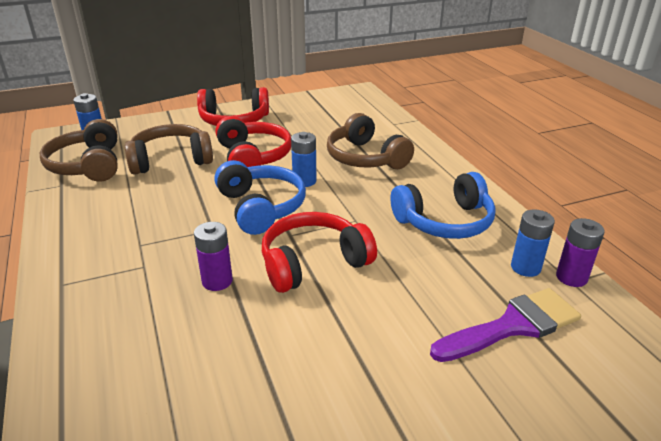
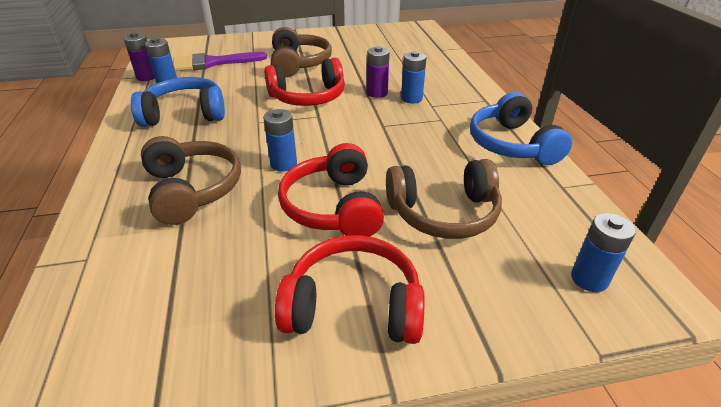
camera: 170 degrees left, 5 degrees up
(88, 165) = (553, 215): brown headphones -> brown headphones (299, 63)
(168, 275) = (411, 98): none -> blue battery
(261, 207) = (337, 140): blue headphones -> blue headphones (511, 144)

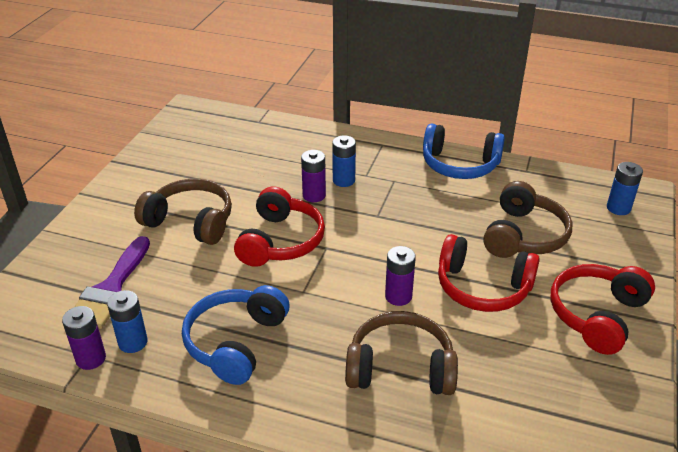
camera: 60 degrees left, 0 degrees up
(283, 164) = (398, 296): blue battery -> purple battery

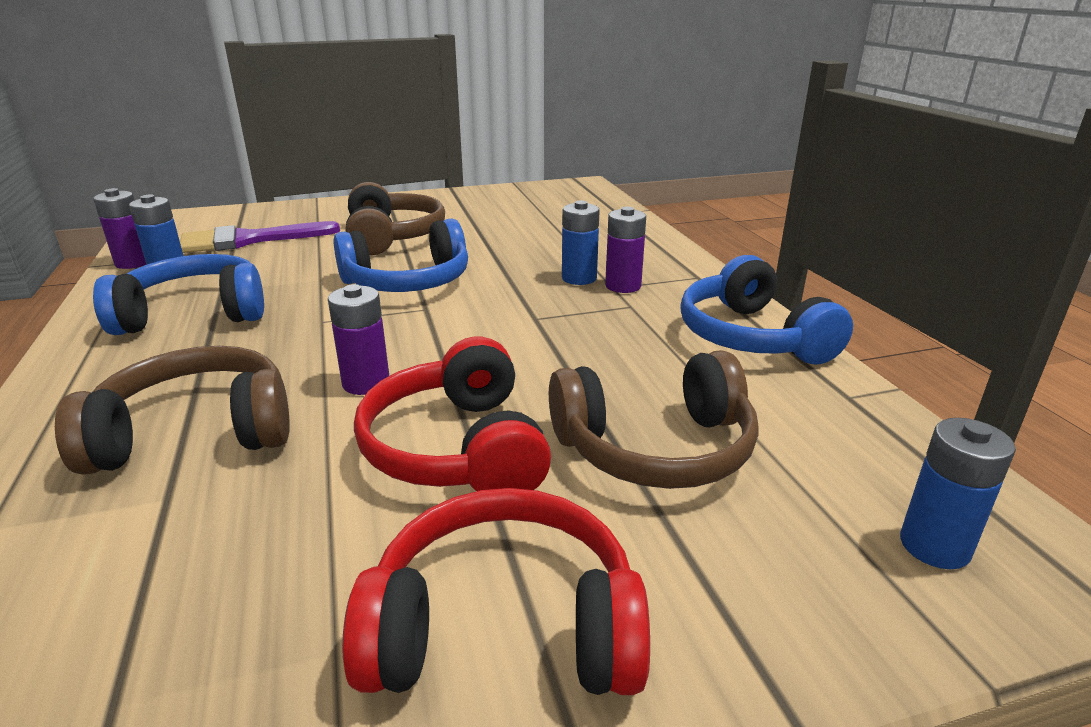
camera: 55 degrees right, 10 degrees down
(281, 241) = (408, 282): red headphones -> blue headphones
(314, 195) = (522, 273): purple battery -> purple battery (623, 286)
(400, 367) = (196, 432): brown headphones -> brown headphones turned 75 degrees counterclockwise

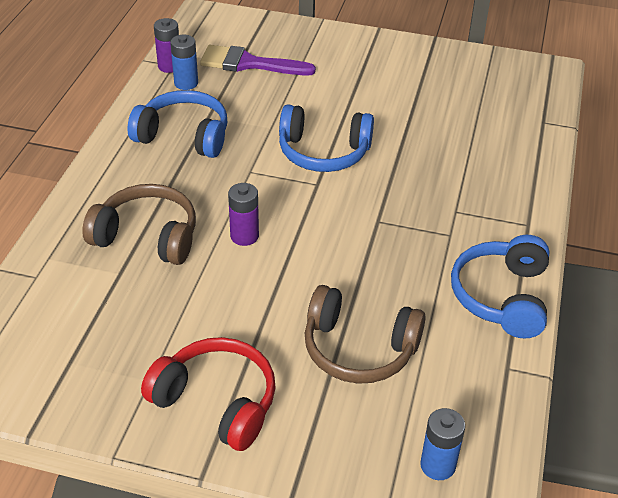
camera: 30 degrees right, 15 degrees up
(392, 237) = (346, 94): brown headphones -> none
(457, 448) = (260, 303): red headphones -> none
(579, 278) = (440, 193): blue battery -> none
(623, 286) = (463, 213): purple battery -> none

